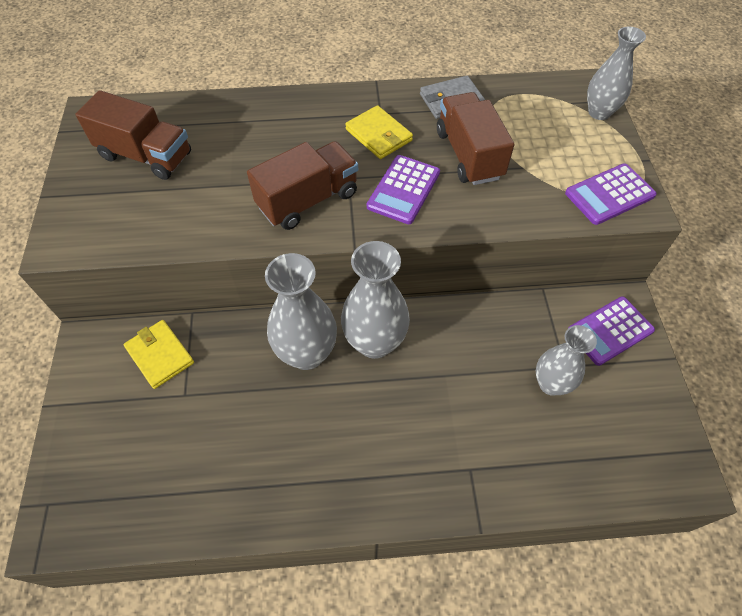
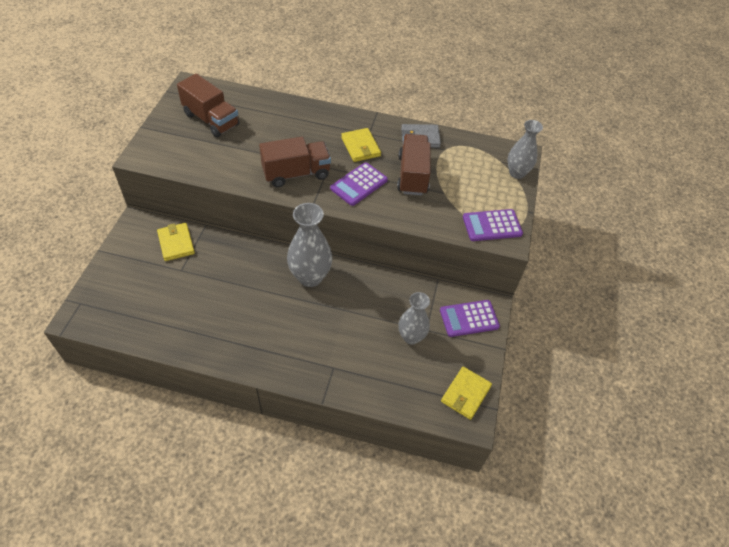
camera: 15 degrees right, 5 degrees down
(307, 353) = (264, 270): grey vase -> none
(662, 442) = (465, 394): none -> yellow wallet

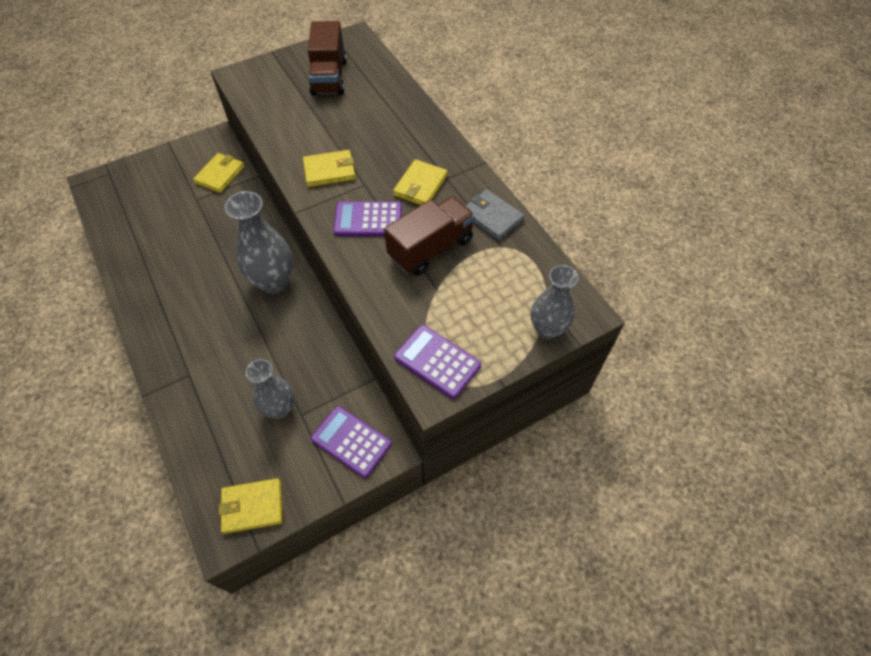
camera: 50 degrees right, 5 degrees up
(296, 173) = (329, 171): brown truck -> yellow wallet

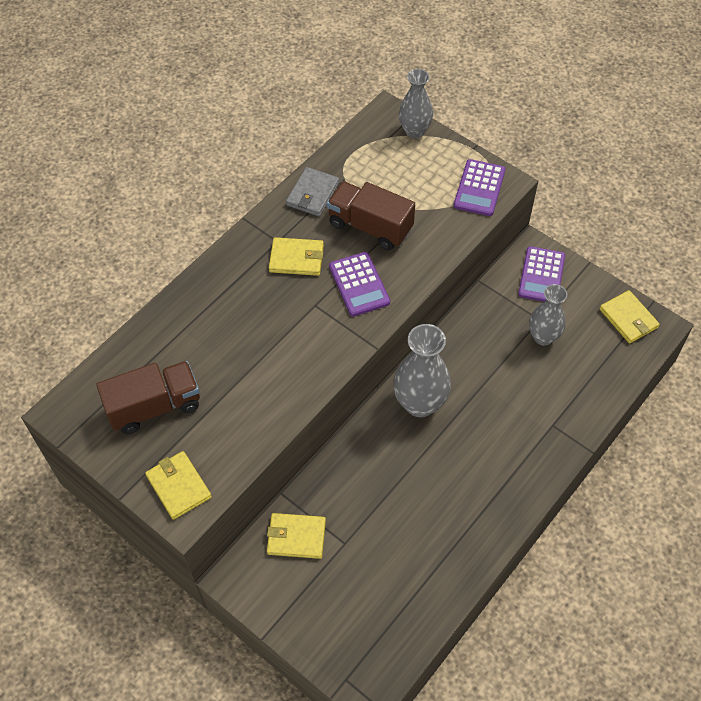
camera: 110 degrees left, 0 degrees up
(329, 171) = (309, 342): yellow wallet -> yellow wallet (178, 486)

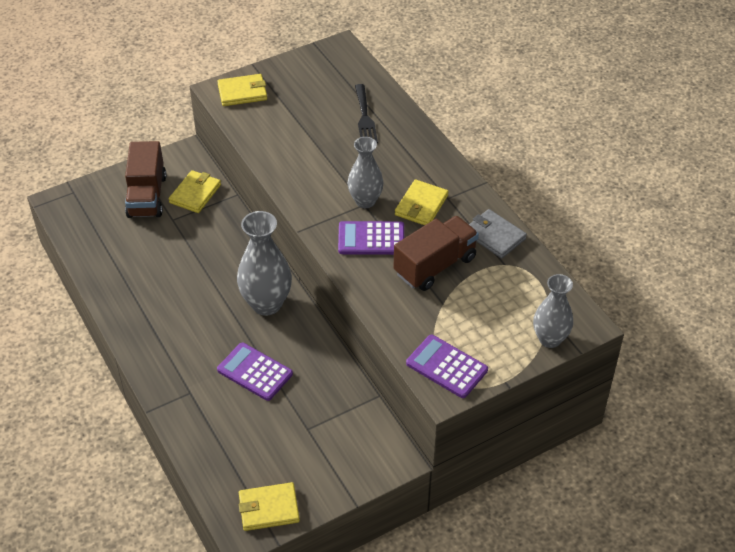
camera: 110 degrees right, 10 degrees down
(154, 406) = (317, 93): brown truck -> brown truck (147, 196)
(182, 346) = (365, 117): none -> black fork
(541, 275) = (360, 452): purple calculator -> purple calculator (255, 372)
(543, 337) = (286, 423): grey vase -> grey vase (365, 201)

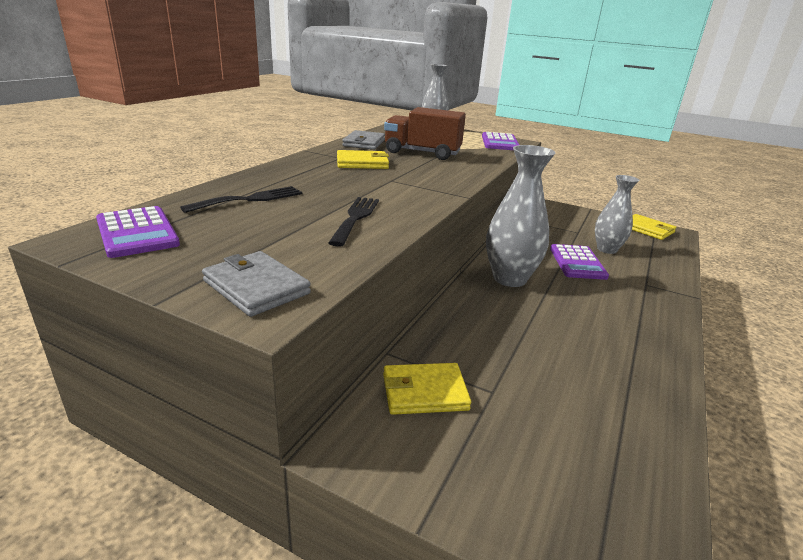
camera: 125 degrees left, 20 degrees down
(147, 196) = (484, 446): brown truck -> none
(242, 92) = (256, 287): yellow wallet -> grey wallet
(299, 154) = (355, 218): none -> black fork
(365, 201) = (386, 180): grey vase -> grey vase (606, 249)
(371, 239) = (429, 172): purple calculator -> purple calculator (137, 232)

